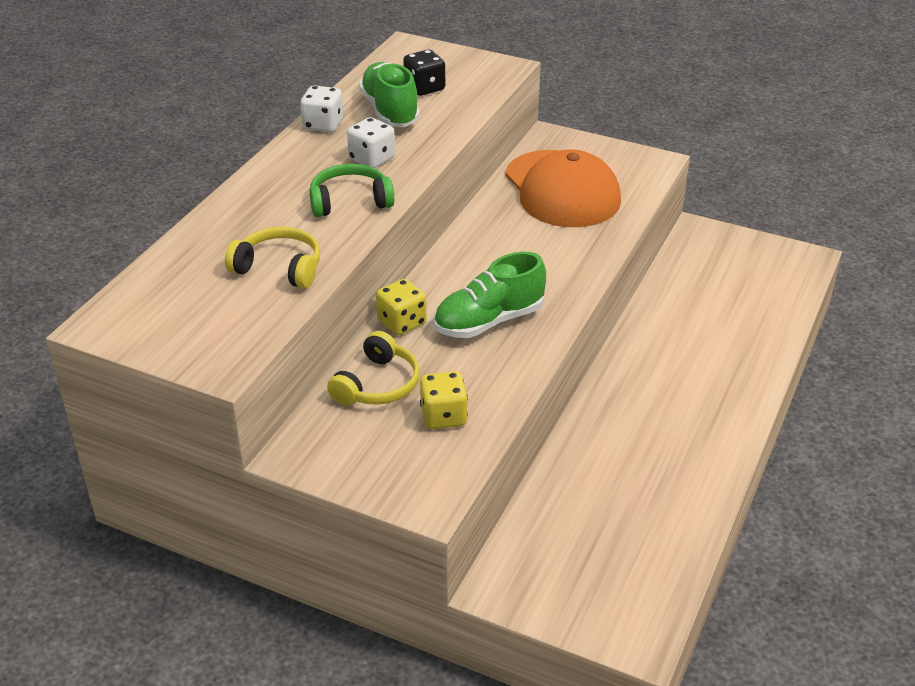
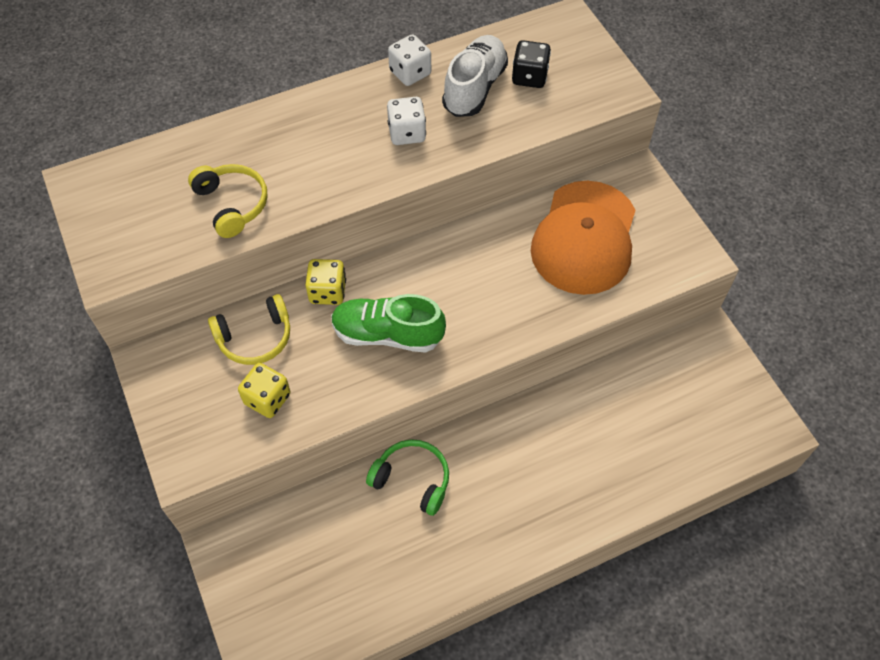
camera: 40 degrees right, 20 degrees up
(350, 201) = (345, 168): green headphones -> green headphones (412, 480)
(390, 111) = (474, 88): green shoe -> white shoe

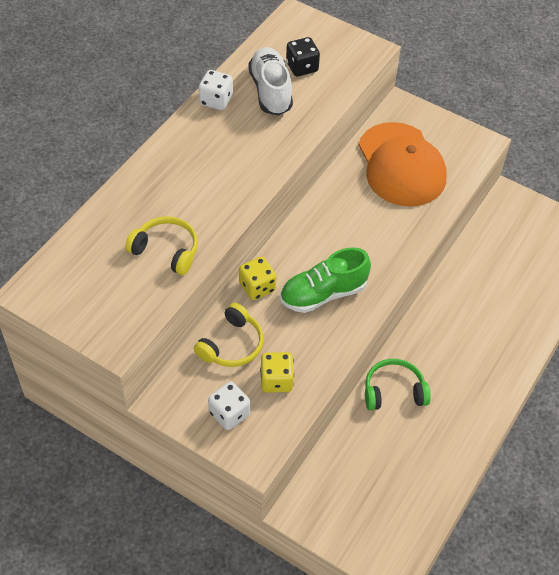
camera: 35 degrees left, 5 degrees down
(407, 133) = (250, 143): white dice -> white dice (229, 413)

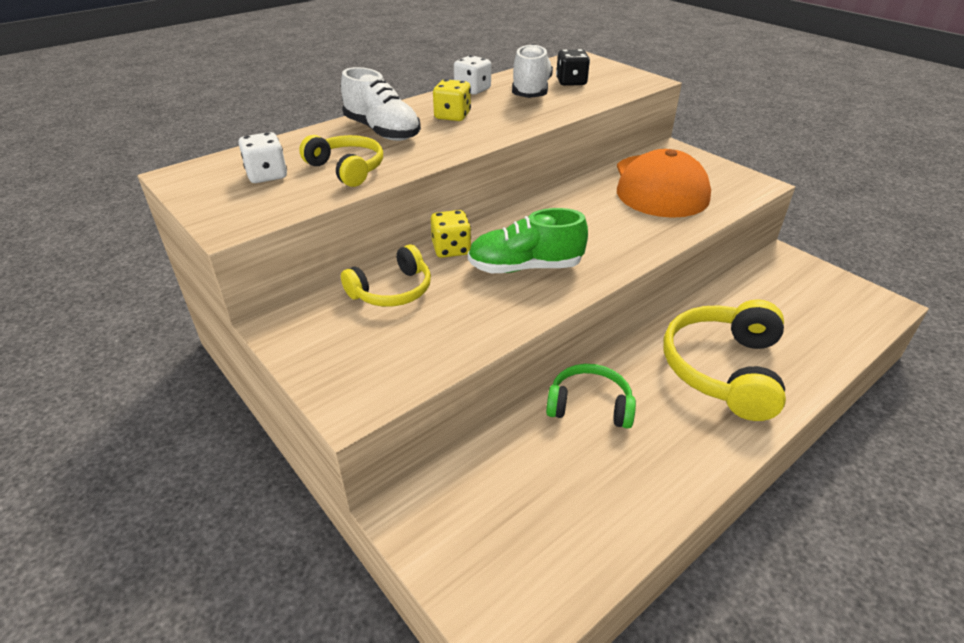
camera: 20 degrees right, 15 degrees down
(166, 188) = (382, 131): none -> white shoe
(229, 413) = (347, 353): white dice -> white dice (267, 175)
(276, 380) = (425, 333): yellow dice -> yellow dice (452, 116)
(480, 332) = (723, 369): none -> yellow headphones

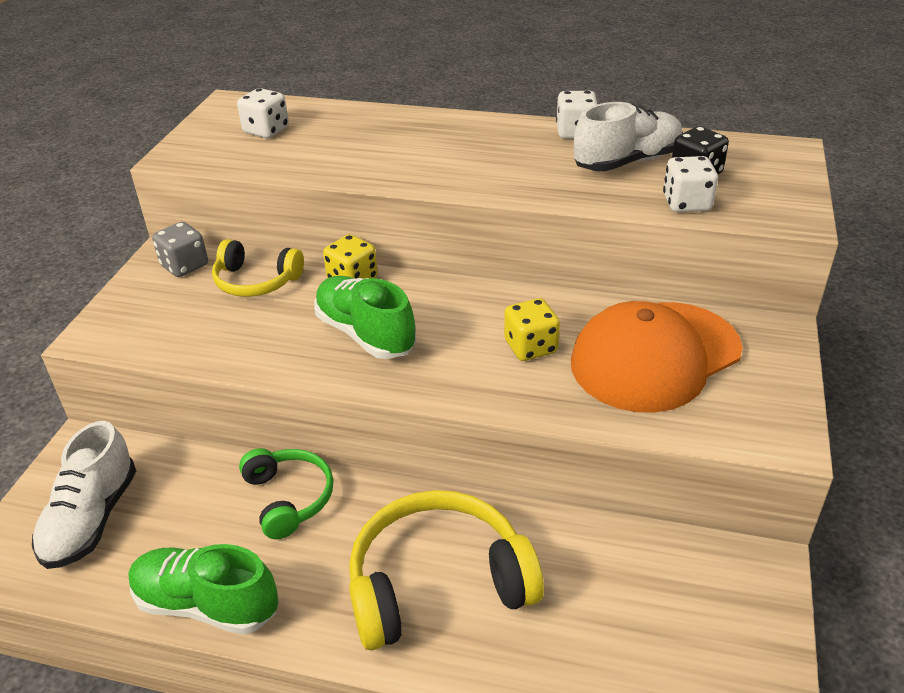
camera: 55 degrees right, 0 degrees up
(314, 319) = (184, 266): none -> grey dice
(347, 169) = (315, 154): yellow headphones -> none
(382, 131) = (409, 135): white shoe -> white shoe (91, 519)
(452, 116) = (493, 150): yellow dice -> yellow dice (530, 347)
(599, 95) = (686, 203): none -> white dice
(668, 491) = (207, 604): none -> green shoe

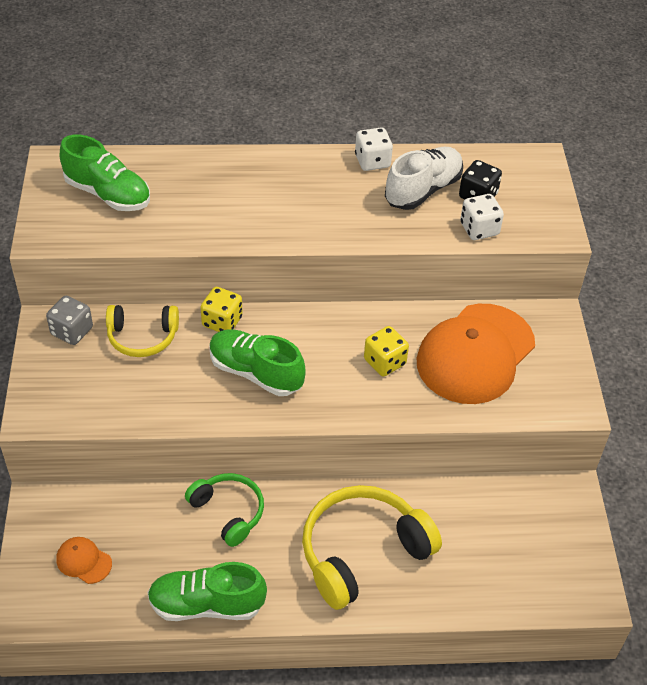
camera: 20 degrees left, 10 degrees up
(91, 519) = (83, 561): white shoe -> orange cap
(266, 130) = (108, 194): white dice -> green shoe

